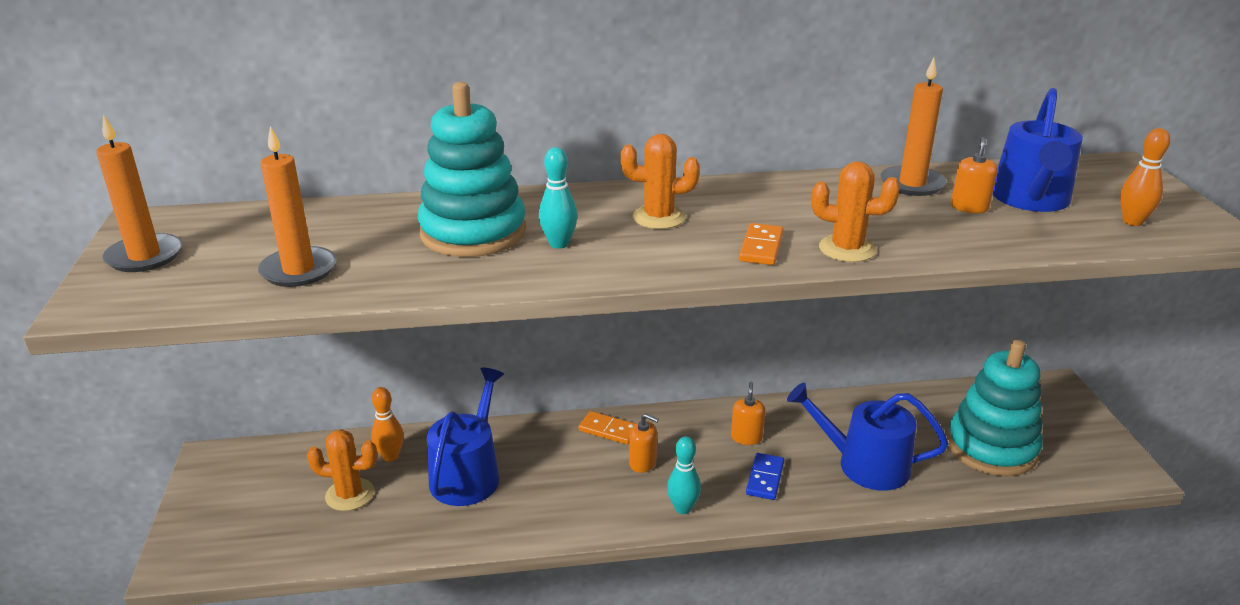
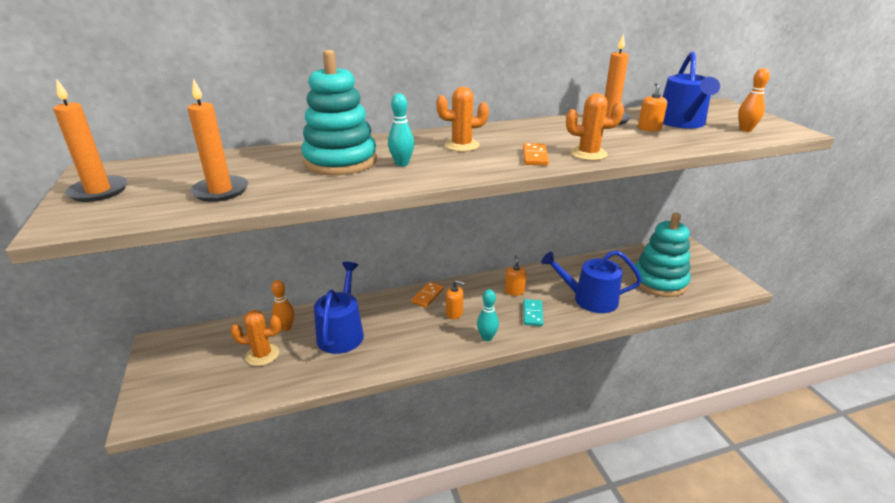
camera: 10 degrees left, 0 degrees up
(608, 430) = (427, 296): orange domino -> orange domino turned 75 degrees counterclockwise
(765, 478) = (533, 314): blue domino -> turquoise domino

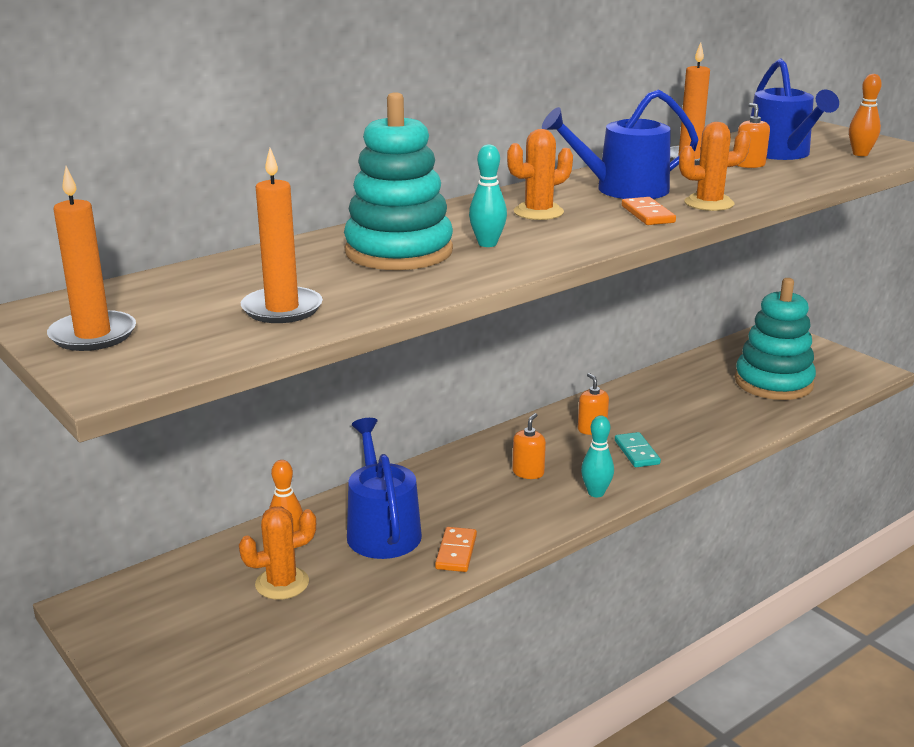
camera: 20 degrees left, 5 degrees down
(427, 296) = (472, 458): orange domino -> orange domino (456, 552)
(454, 313) = (528, 472): orange soap dispenser -> orange soap dispenser turned 60 degrees counterclockwise
(590, 299) = (699, 420): blue watering can -> blue watering can (623, 189)

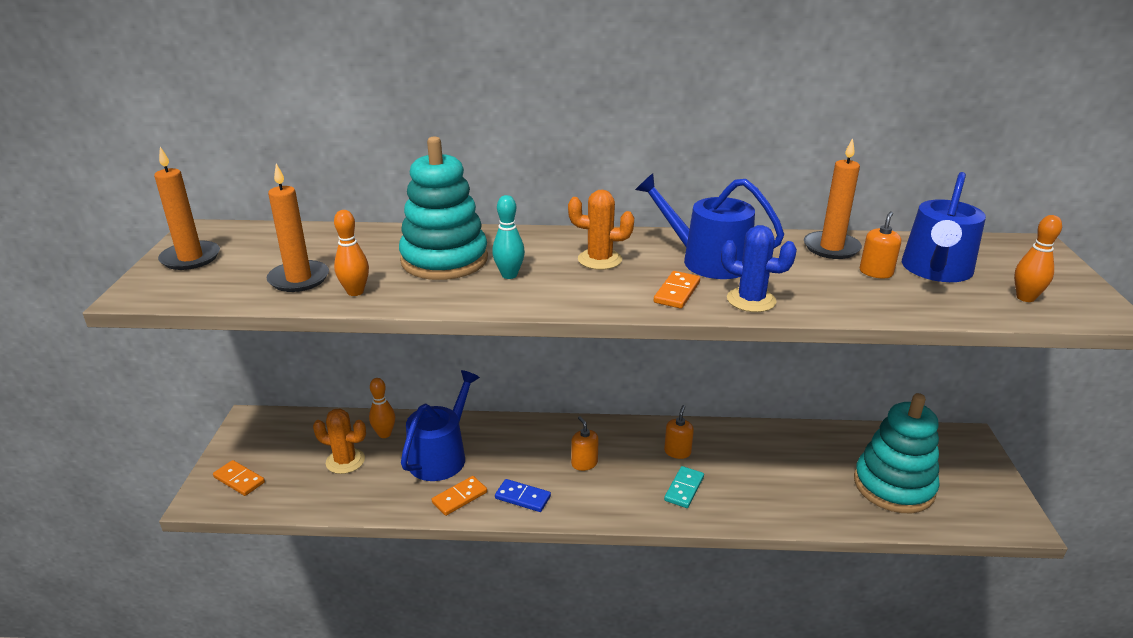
camera: 40 degrees right, 5 degrees up
(177, 662) = (239, 480): none -> orange domino
(371, 298) = (355, 292): none -> orange bowling pin
(515, 523) = (522, 497): none -> blue domino
(528, 472) = (584, 463): orange soap dispenser -> orange soap dispenser turned 90 degrees counterclockwise
(596, 493) = (607, 505): turquoise bowling pin -> none
(709, 203) = (751, 300): orange cactus -> blue cactus

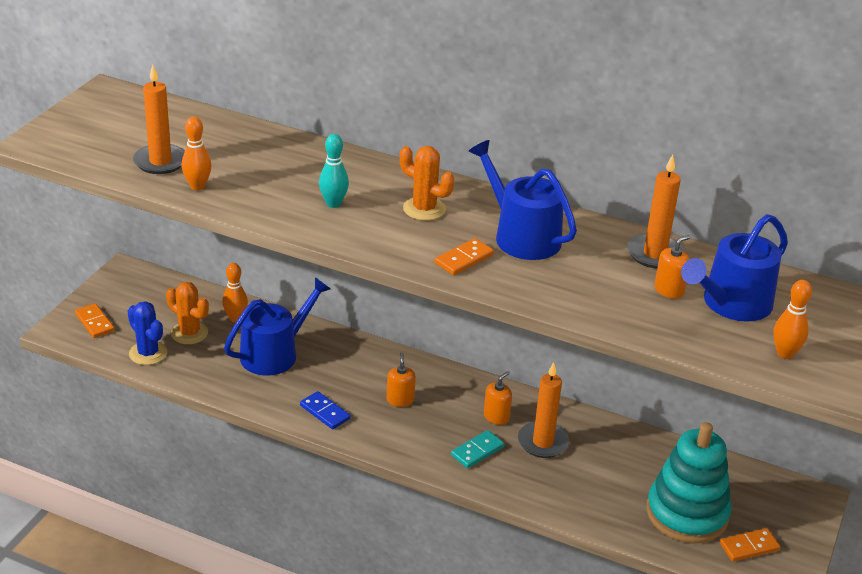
camera: 20 degrees right, 5 degrees up
(190, 258) = (86, 118): orange candle -> orange candle (543, 442)
(444, 260) = (289, 174): turquoise stacking toy -> none
(459, 497) = (270, 395): orange domino -> orange domino (749, 547)
(751, 300) = (522, 284): blue cactus -> blue cactus (148, 353)

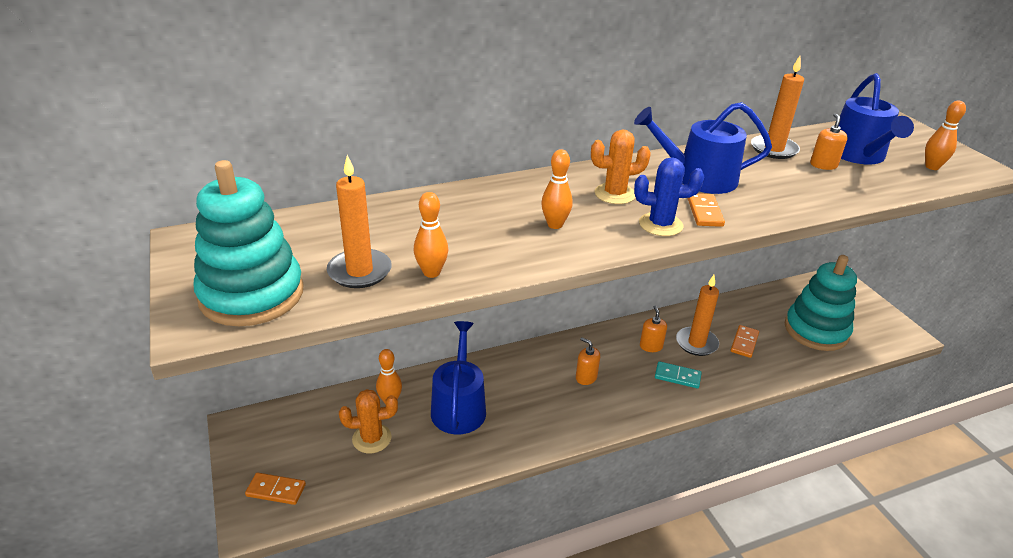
camera: 45 degrees left, 0 degrees up
(85, 141) = (252, 294): none -> turquoise stacking toy
(148, 353) = (363, 481): blue cactus -> blue cactus (660, 225)
(325, 412) = (557, 423): blue domino -> none
(333, 203) = (555, 225): turquoise bowling pin -> orange bowling pin
(477, 451) = (677, 376): turquoise domino -> turquoise domino turned 75 degrees counterclockwise
(749, 547) = (864, 327): orange domino -> orange domino (744, 343)

